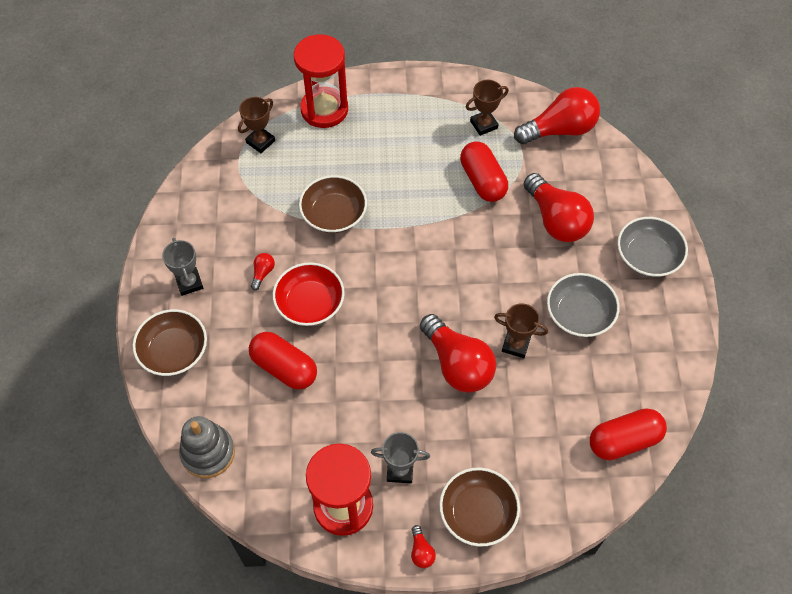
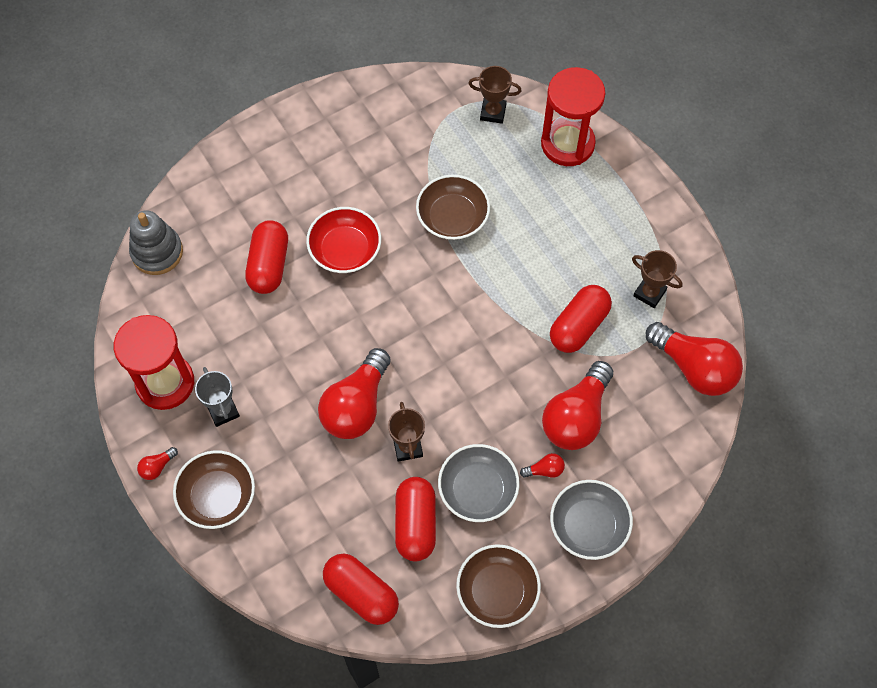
camera: 60 degrees right, 5 degrees up
(174, 351) = (235, 172): brown bowl -> brown bowl (497, 591)
(189, 283) = (307, 144): grey trophy -> none
(263, 273) = (353, 195): red light bulb -> red light bulb (545, 470)
(584, 372) = (415, 524): none -> red capsule

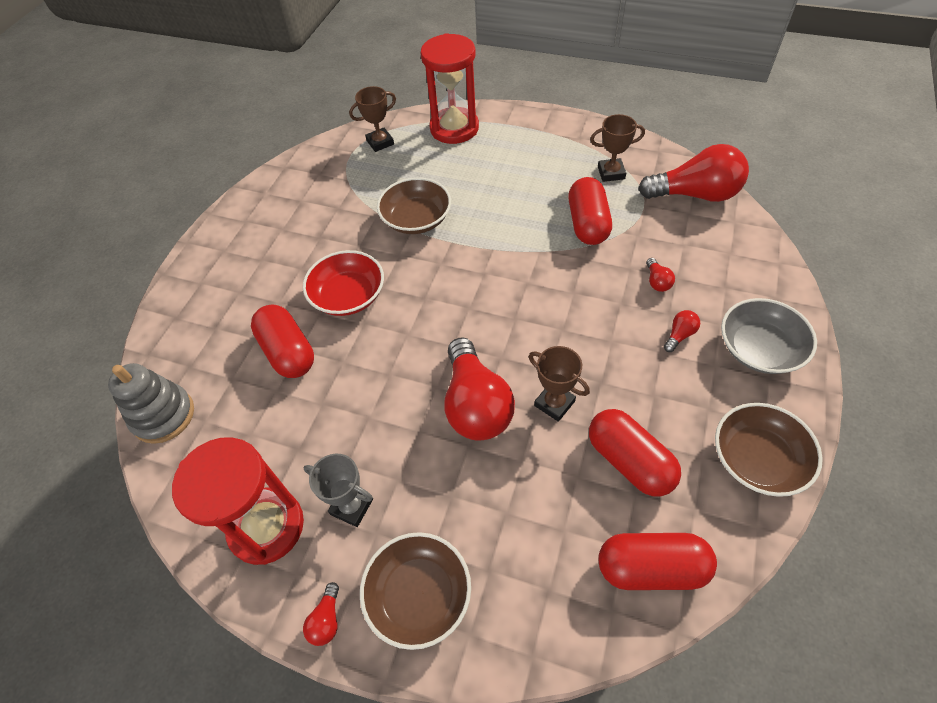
camera: 35 degrees left, 10 degrees down
(478, 490) = (647, 391): grey bowl -> none
(576, 417) = (657, 281): red light bulb -> red light bulb, size x0.41

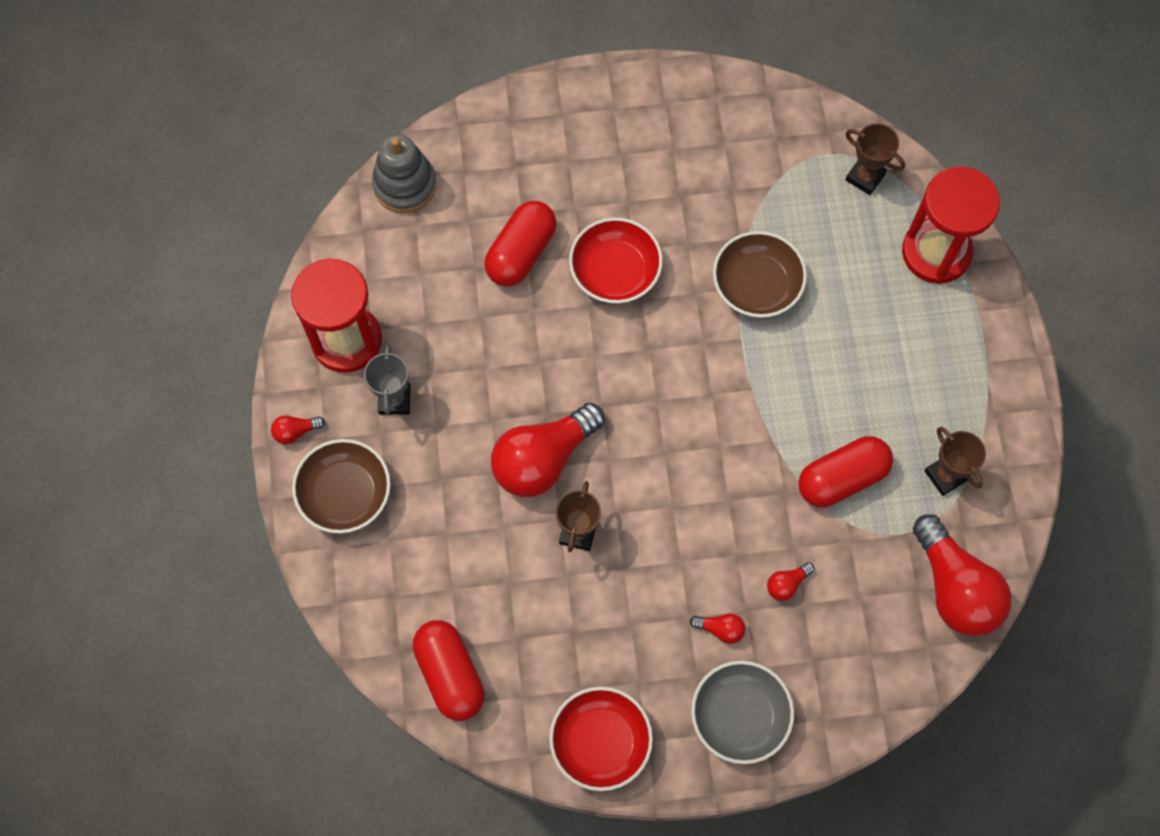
camera: 60 degrees right, 15 degrees up
(629, 461) = (545, 624): red capsule -> none
(757, 459) = (600, 742): brown bowl -> red bowl

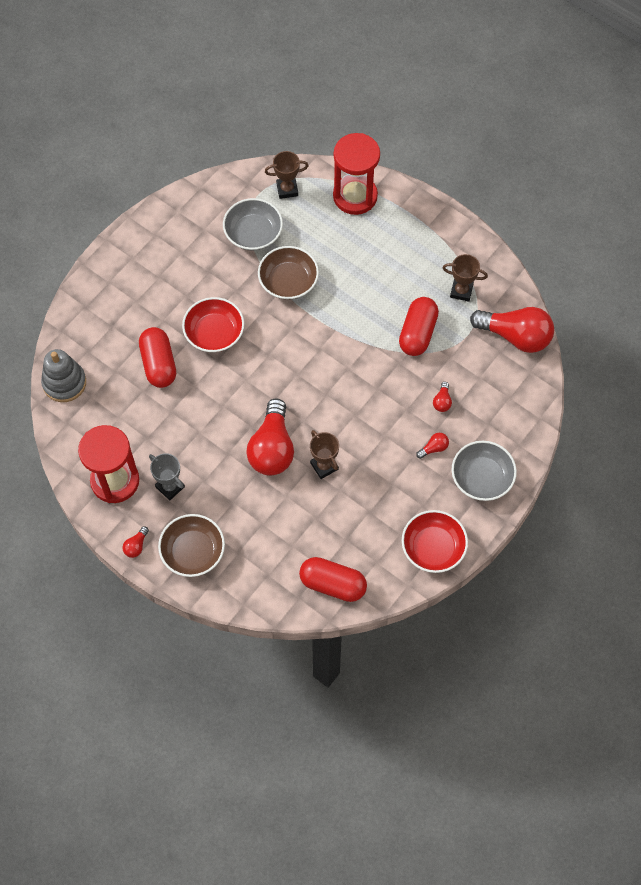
camera: 45 degrees left, 5 degrees down
(774, 195) = (253, 233): none -> grey bowl

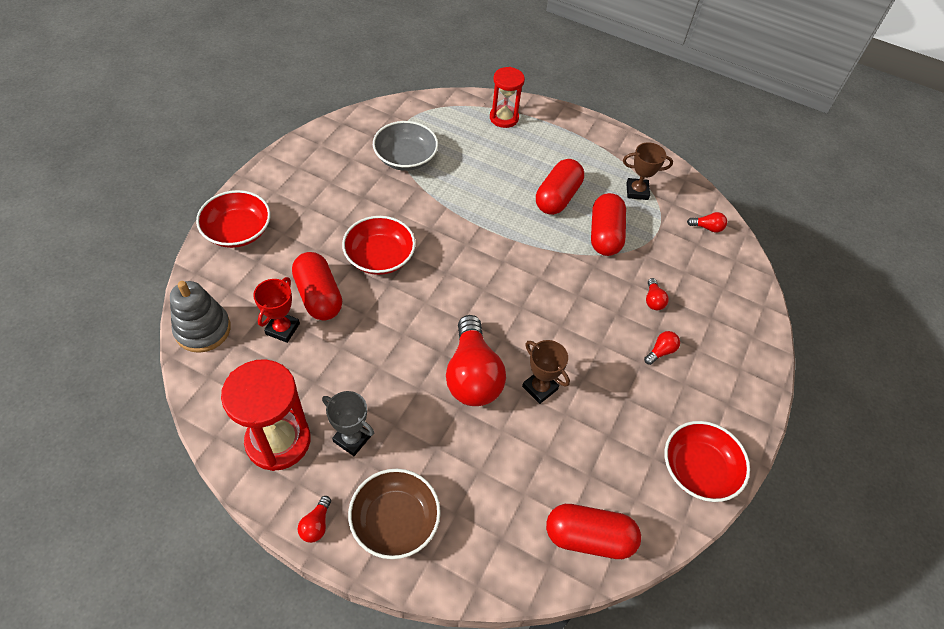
camera: 15 degrees left, 10 degrees down
(98, 295) = (238, 231): none -> red bowl
(127, 390) = (282, 329): none -> red trophy
(287, 189) = (433, 117): brown trophy -> none
(288, 281) = (453, 198): brown bowl -> none
(355, 196) = (504, 118): red hourglass -> red hourglass, size x0.64
(384, 290) = (557, 197): none -> red capsule
(482, 477) = (725, 377): grey bowl -> none
(515, 336) = (707, 227): red light bulb -> red light bulb, size x0.41

